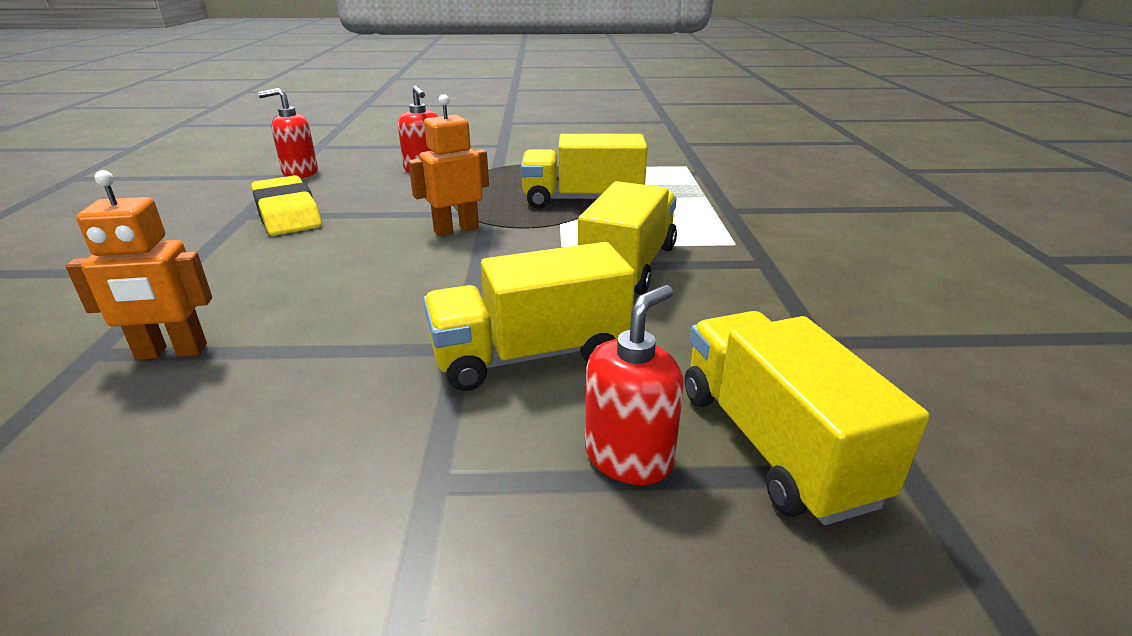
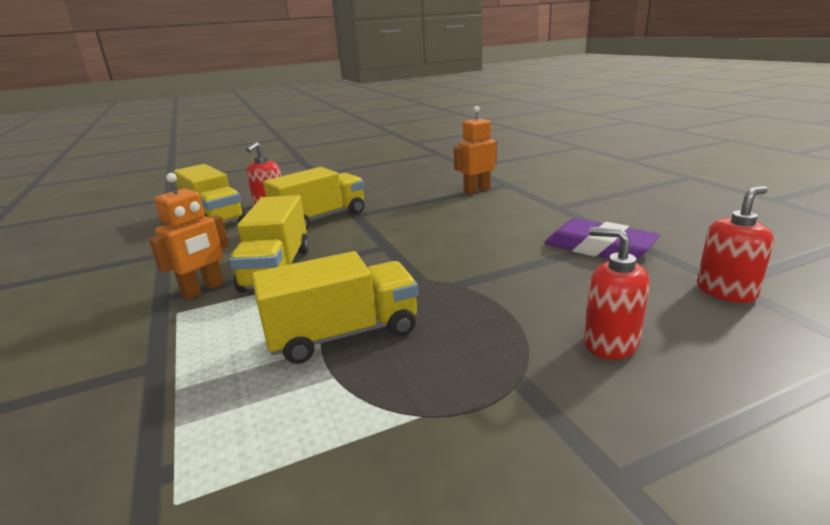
camera: 160 degrees right, 5 degrees down
(287, 213) = (599, 247): yellow eraser -> purple eraser
(456, 230) = (436, 267): orange robot -> orange robot (203, 290)

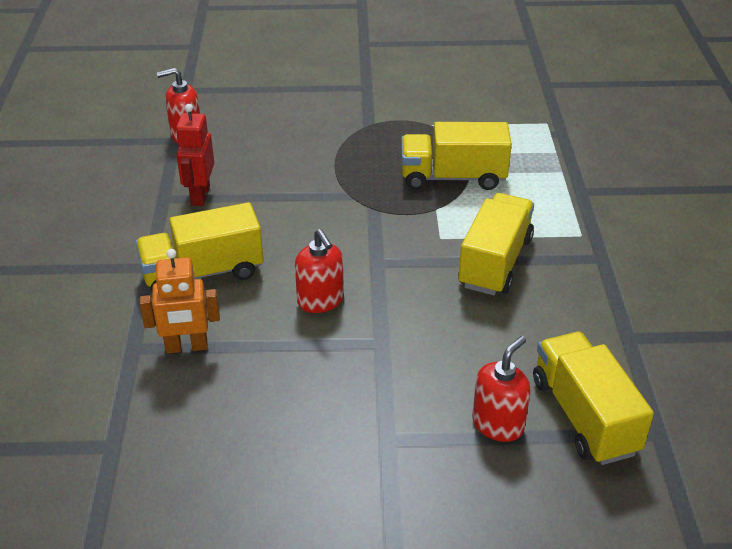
camera: 160 degrees left, 15 degrees up
(203, 290) = (564, 256): orange robot -> none
(320, 219) = (430, 349): yellow truck -> yellow truck (203, 273)
(599, 247) = (200, 195): purple eraser -> red robot
(610, 343) = (300, 128): red soap dispenser -> red soap dispenser (320, 301)

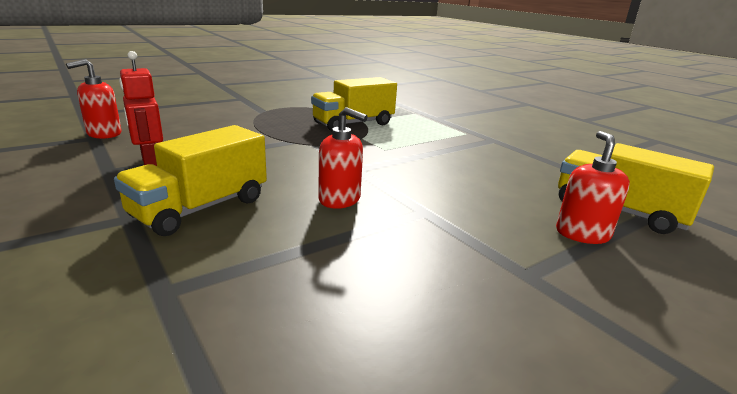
camera: 35 degrees left, 15 degrees down
(186, 347) = (237, 269): orange robot -> none
(495, 262) = (437, 153): yellow truck -> none

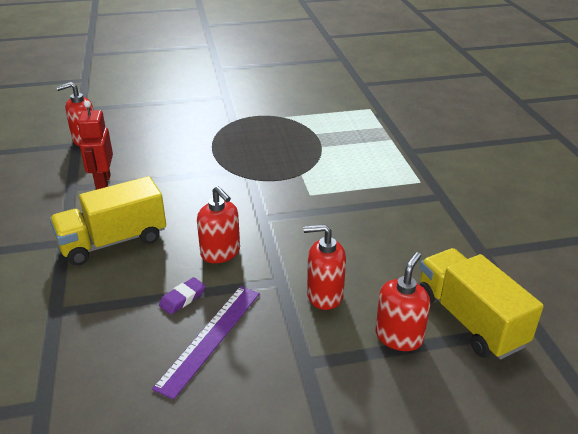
camera: 25 degrees right, 10 degrees up
(333, 244) = (182, 298): none -> purple eraser
(353, 124) = (308, 150): yellow truck -> none
(402, 274) = (210, 338): none -> purple ruler
(479, 215) = (324, 295): none -> red soap dispenser

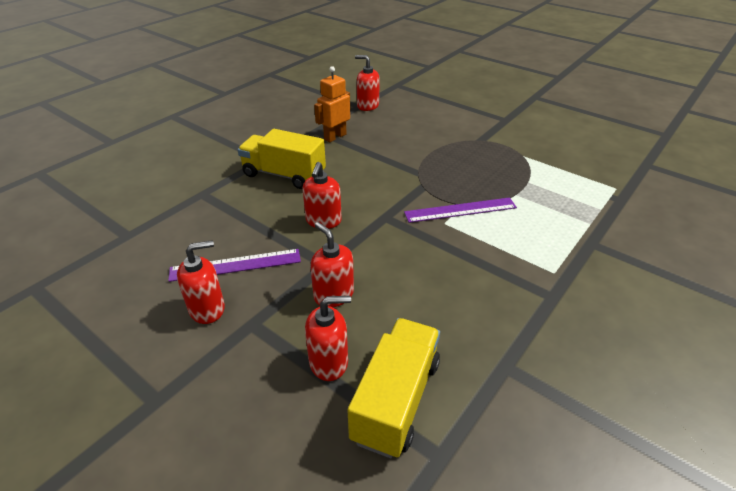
camera: 50 degrees right, 5 degrees up
(103, 182) = (335, 137): red robot -> orange robot
(182, 298) = (261, 232): purple eraser -> none
(251, 386) = (207, 309): none -> red soap dispenser
(305, 179) = (460, 210): none -> purple ruler

